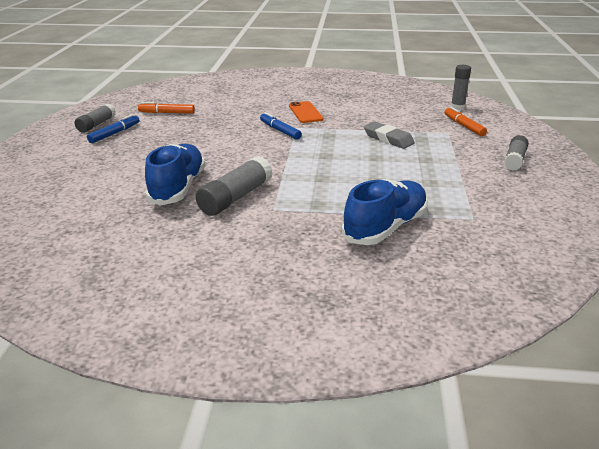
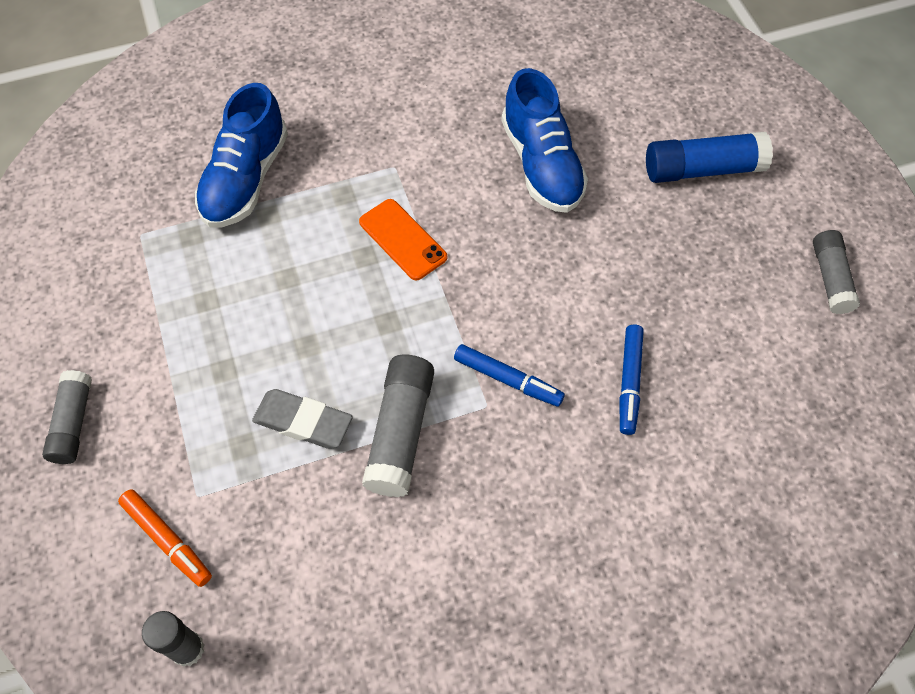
camera: 155 degrees right, 30 degrees up
(92, 165) = (702, 169): none -> blue glue stick
(115, 133) = (769, 263): blue marker -> blue marker (629, 382)
(167, 113) = (761, 370): orange marker -> none
(235, 197) = (454, 171): grey glue stick -> grey glue stick (401, 432)
(305, 112) = (504, 480): orange phone -> orange phone (402, 240)

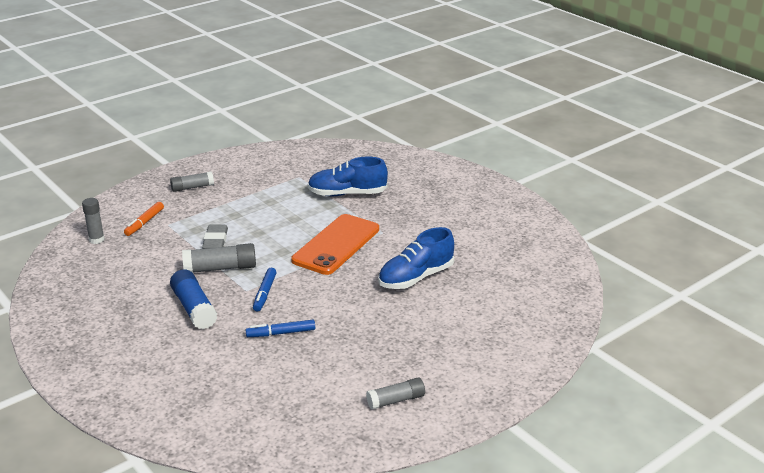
camera: 70 degrees right, 30 degrees down
(402, 240) = (336, 245): orange phone -> orange phone, size x1.87
(702, 169) = (452, 336): blue glue stick -> blue glue stick (194, 308)

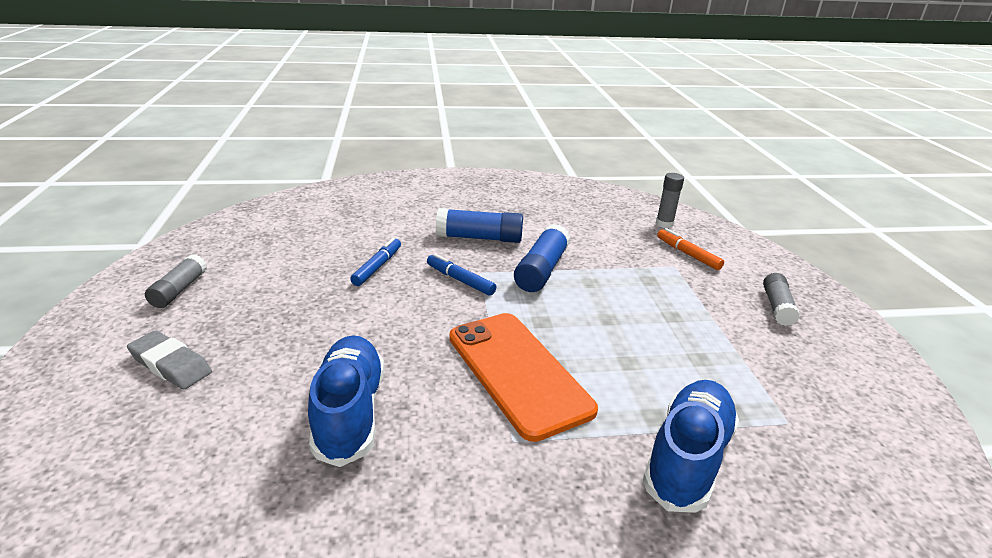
camera: 120 degrees right, 0 degrees up
(215, 241) = (608, 283): grey eraser -> grey eraser (171, 365)
(220, 268) = (541, 270): grey glue stick -> blue glue stick

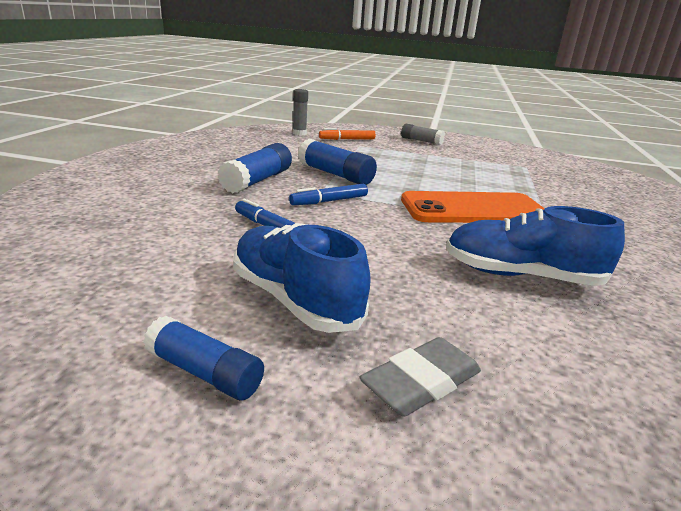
camera: 70 degrees left, 5 degrees down
(179, 290) = (204, 372): grey glue stick -> blue glue stick
(687, 458) = (558, 190): blue shoe -> blue shoe (294, 300)

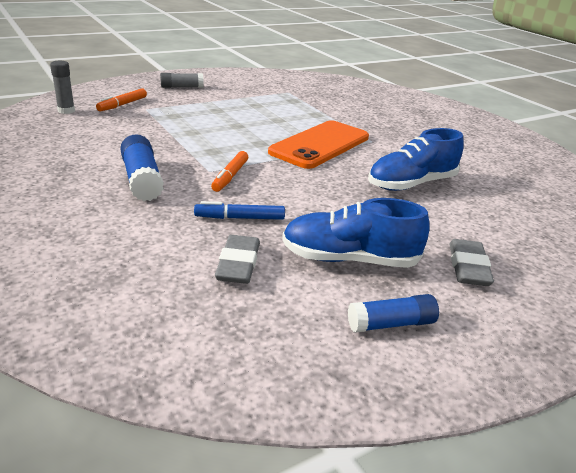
camera: 45 degrees left, 5 degrees up
(195, 255) = (238, 264): none -> grey eraser
(329, 201) = (230, 176): blue marker -> orange marker
(335, 174) = (187, 148): blue glue stick -> none

